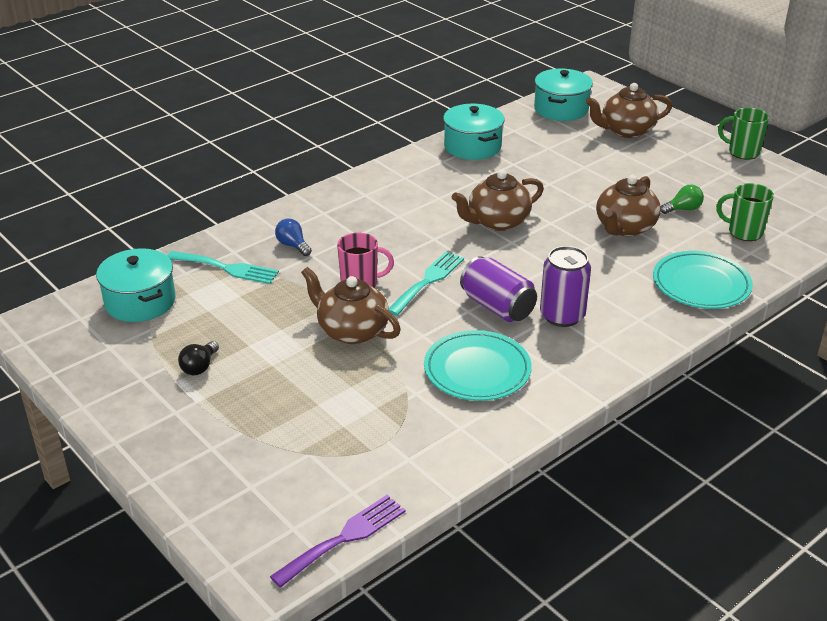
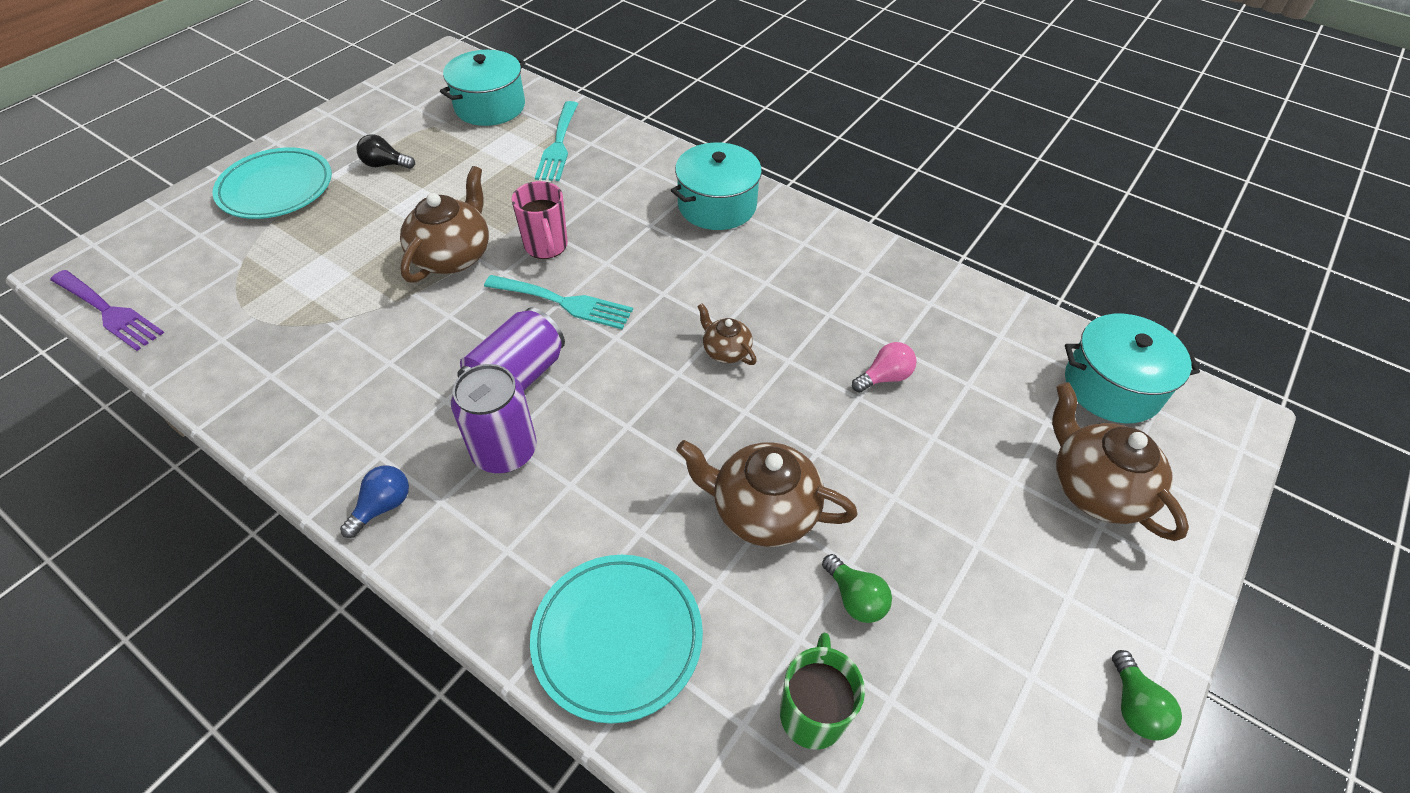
camera: 75 degrees right, 15 degrees up
(293, 245) = (614, 181): blue light bulb -> blue light bulb (383, 506)
(472, 146) = (923, 296): turquoise pot -> turquoise pot (717, 205)
(477, 370) = (379, 376): turquoise plate -> turquoise plate (276, 188)
(497, 222) = (725, 350): brown teapot -> brown teapot, size x0.54
(536, 172) = (884, 377): none -> pink light bulb
(742, 152) = (1134, 706): green mug -> green light bulb

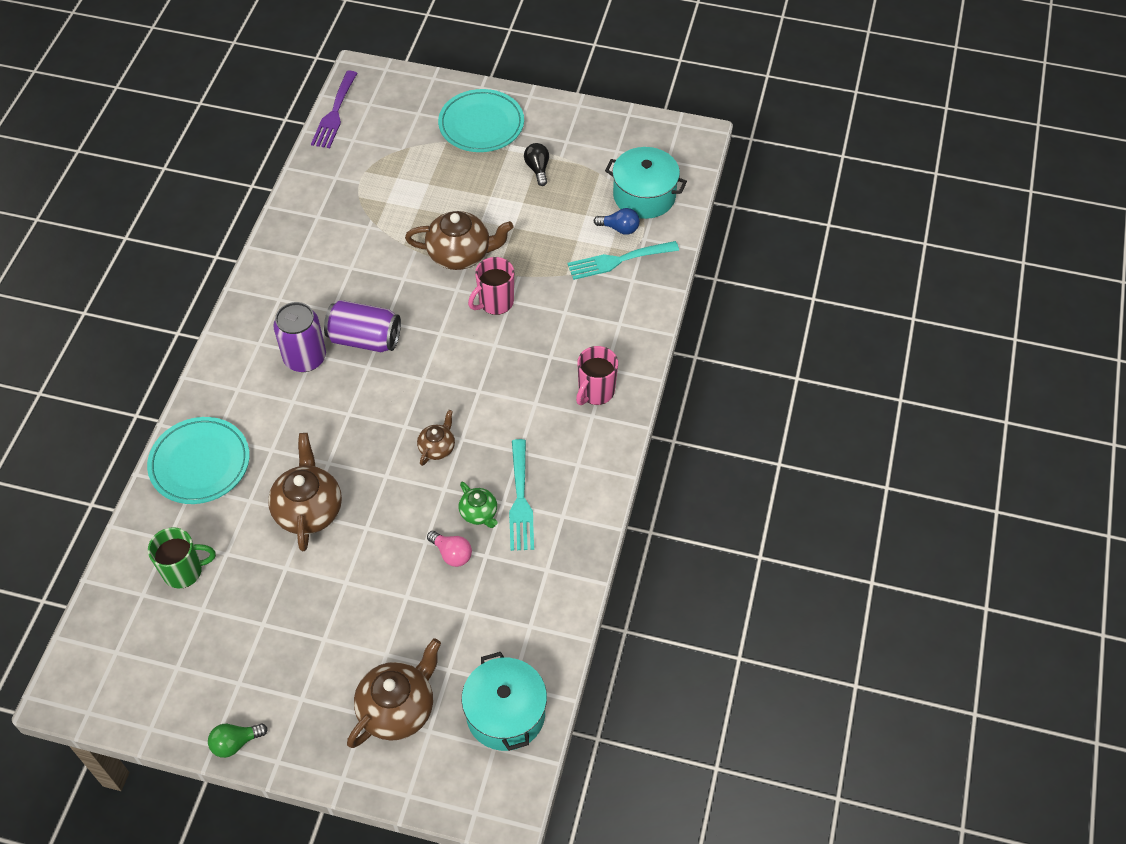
camera: 70 degrees right, 5 degrees up
(383, 506) = (246, 318): blue light bulb -> blue light bulb (619, 228)
(564, 302) = (443, 336): turquoise fork -> turquoise fork (520, 500)
(717, 205) = (595, 392): turquoise pot -> pink mug
(836, 338) = (479, 513): none -> green teapot
(855, 598) = (262, 576): green light bulb -> none

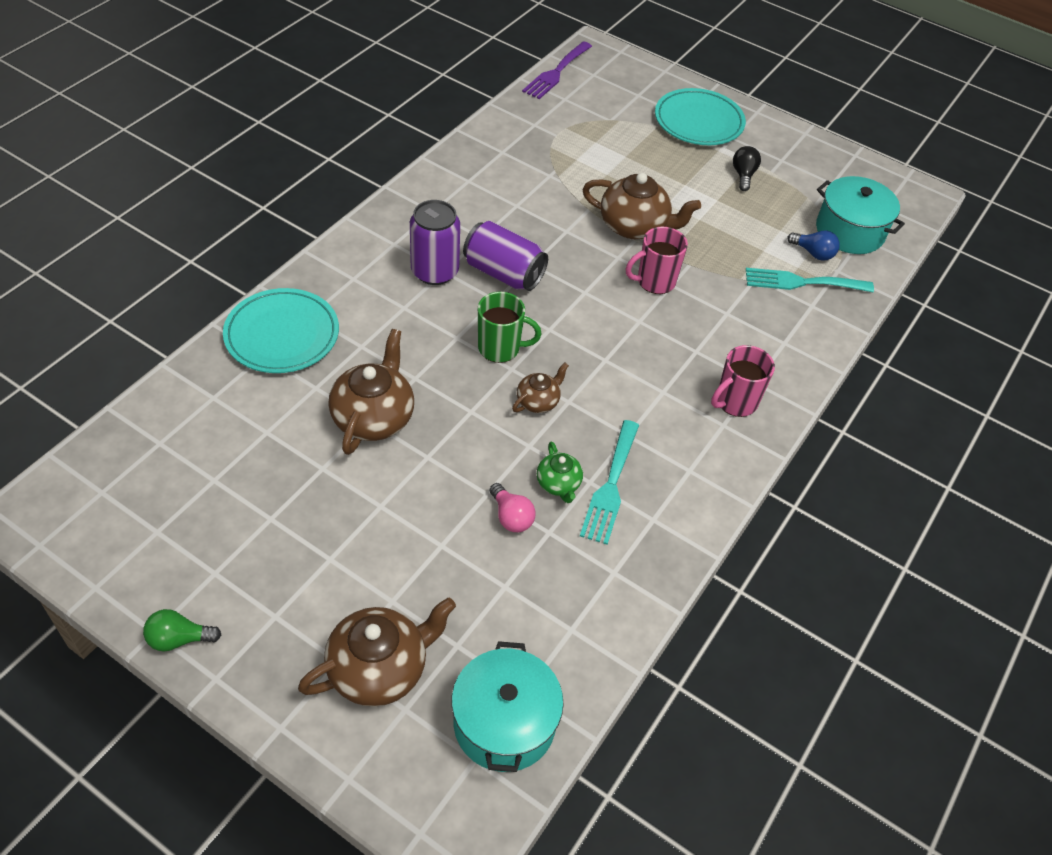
camera: 15 degrees right, 5 degrees down
(184, 571) = (214, 434): green mug -> green mug (500, 348)

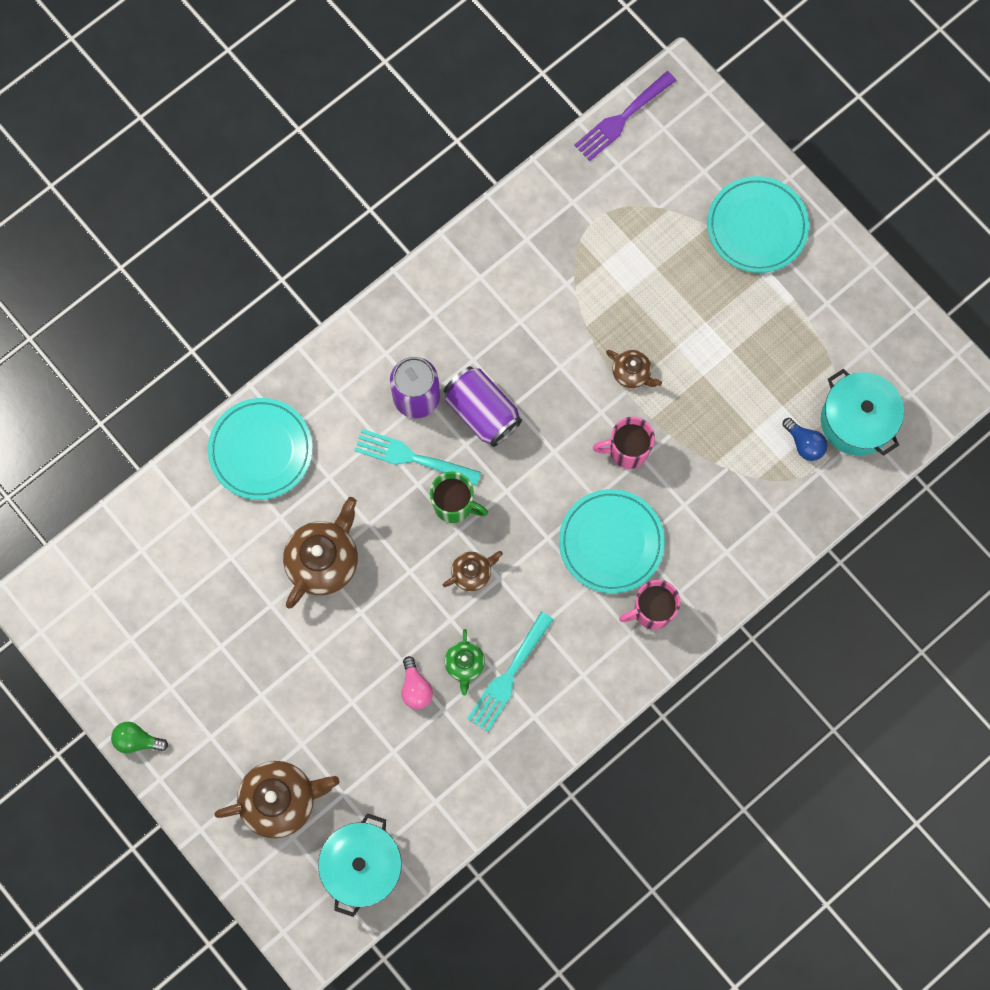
camera: 20 degrees right, 25 degrees up
(634, 226) = (632, 373): brown teapot -> brown teapot, size x0.54
(670, 353) = (611, 542): none -> turquoise plate
(743, 175) = (775, 319): black light bulb -> none
(802, 282) = (776, 480): turquoise fork -> turquoise fork (411, 457)

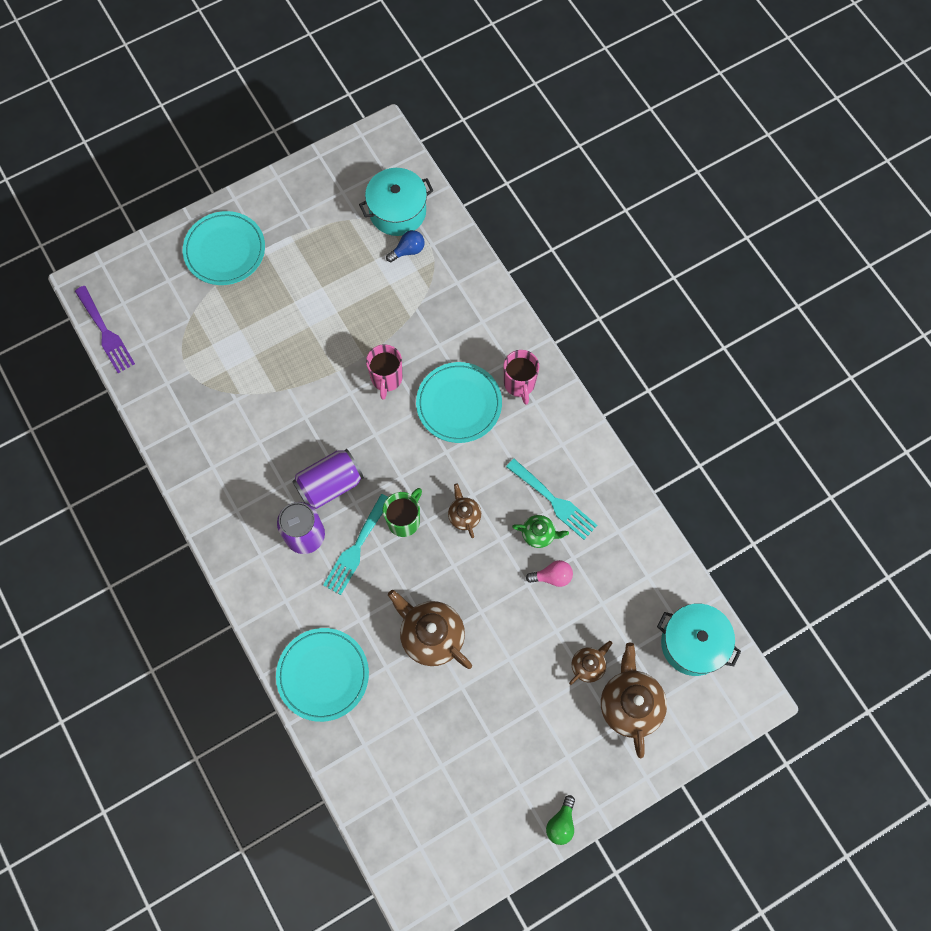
camera: 80 degrees left, 5 degrees down
(632, 373) = (323, 364): brown teapot -> brown teapot (588, 665)

